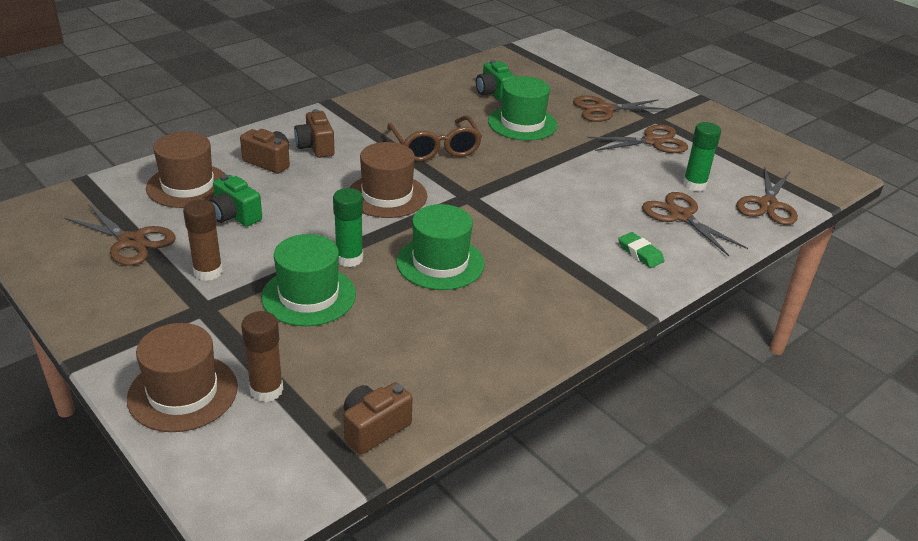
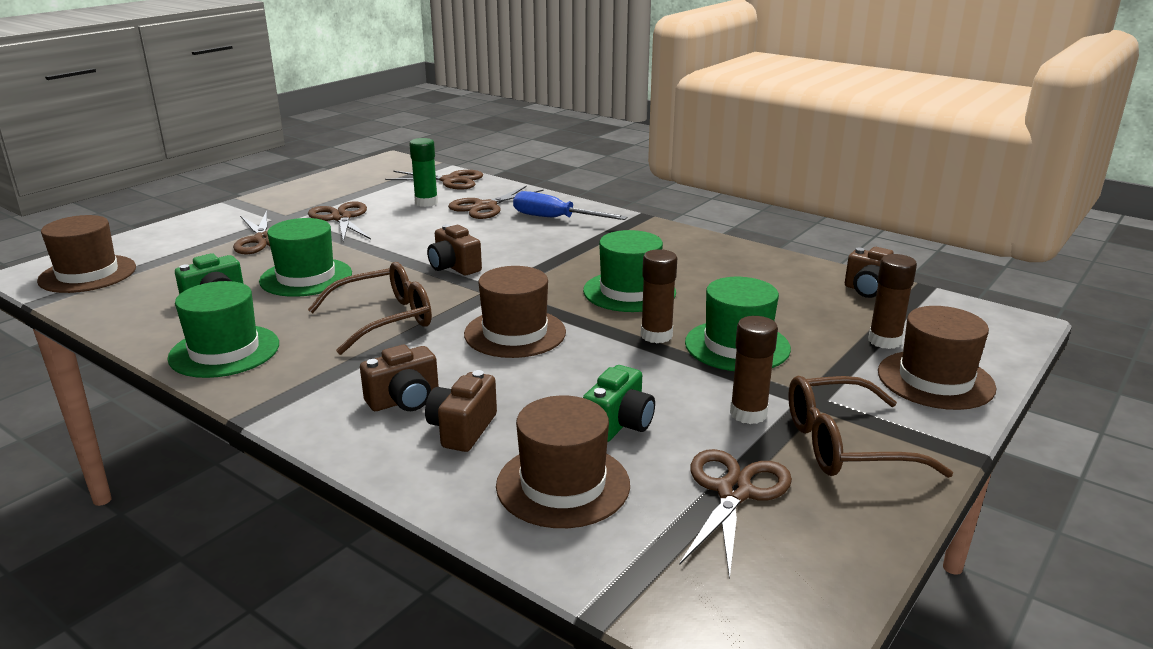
camera: 100 degrees left, 10 degrees down
(138, 304) = (845, 445): none -> brown glasses
(349, 258) = (656, 335): green glue stick -> brown glue stick
(413, 96) = (224, 351): none -> green hat
(524, 184) = (454, 267): none -> brown camera
(551, 55) = (87, 274): none -> brown hat
(640, 253) = (555, 219): green eraser -> blue screwdriver

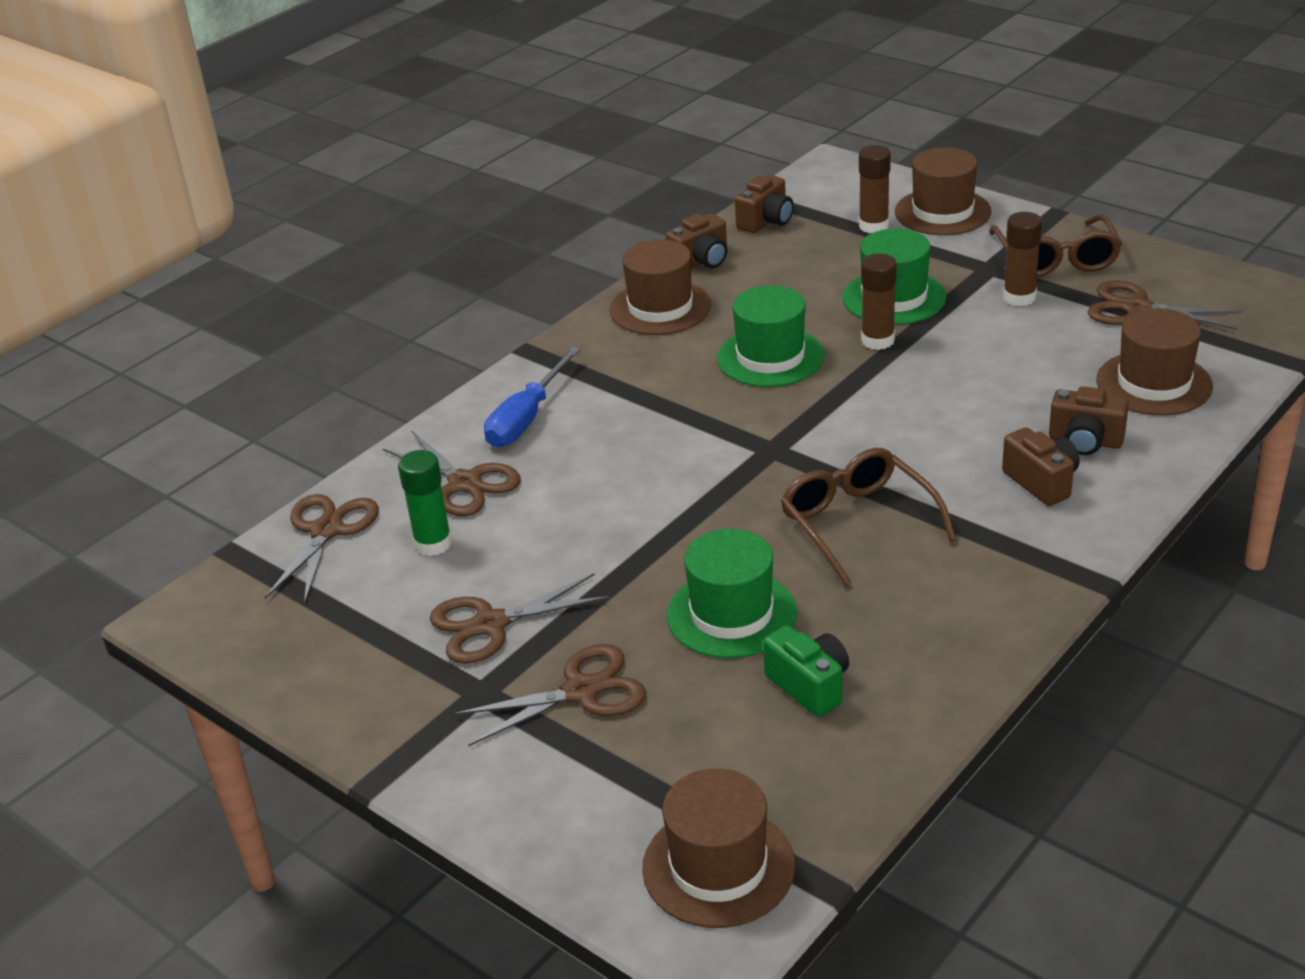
camera: 85 degrees left, 10 degrees up
(224, 351) = (958, 636): green hat -> none
(454, 267) = (697, 488): brown camera -> brown camera (701, 261)
(515, 333) = (883, 426): brown hat -> brown hat (660, 308)
(619, 424) = (1053, 359): green camera -> none

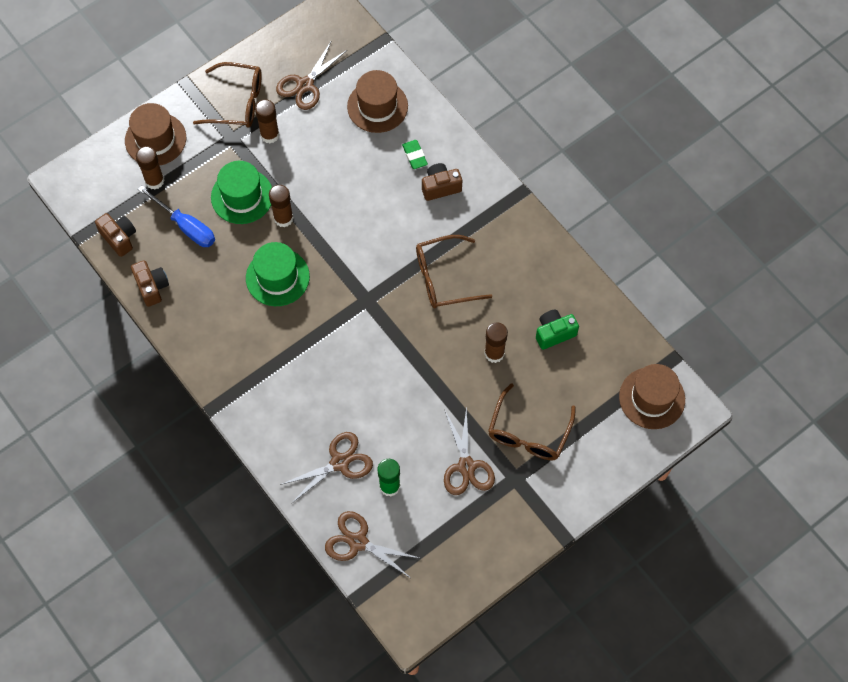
camera: 80 degrees left, 30 degrees up
(526, 418) = (287, 419): blue screwdriver -> blue screwdriver (186, 226)
(581, 691) = (528, 432): brown scissors -> brown glasses
(660, 308) = (197, 322): brown hat -> none
(731, 614) = (494, 353): green hat -> brown glue stick
(1085, 441) = (414, 156): brown camera -> green eraser

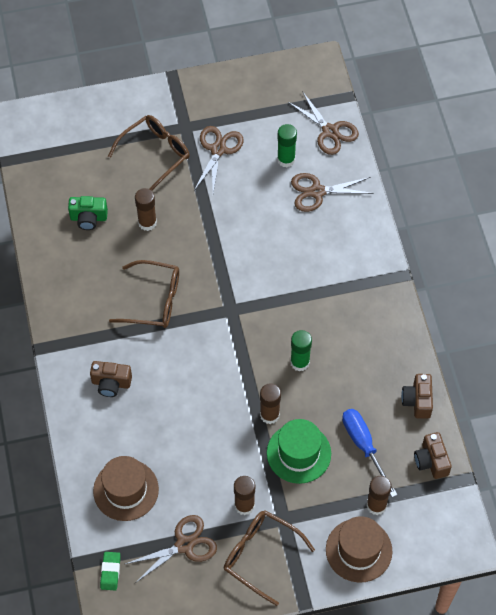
camera: 155 degrees left, 5 degrees down
(277, 277) = (300, 362): green hat -> green glue stick
(414, 156) = (118, 424): green eraser -> green eraser (110, 572)
(652, 398) = (43, 139): brown hat -> none

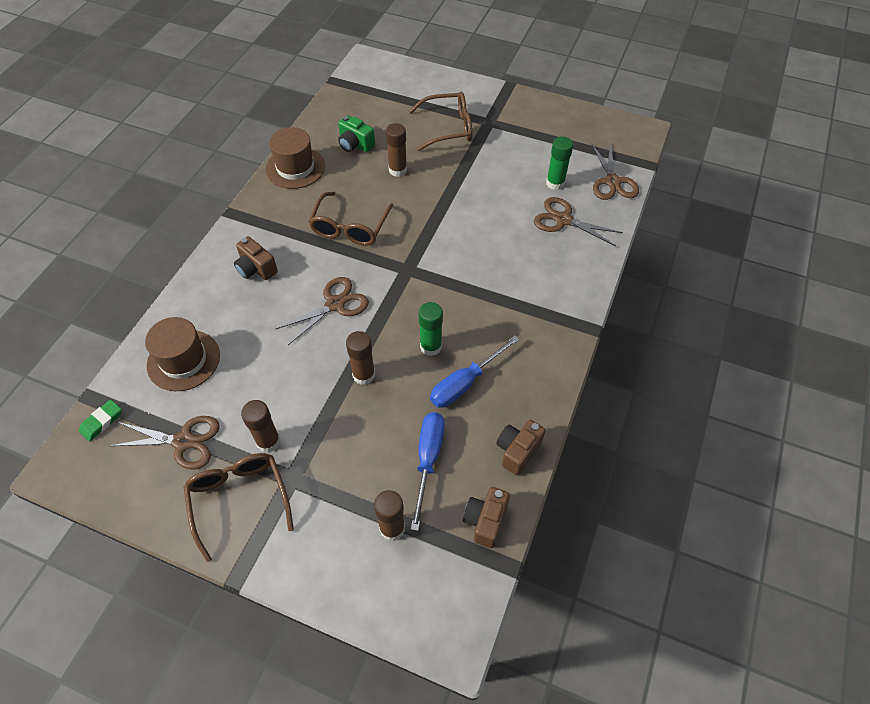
camera: 35 degrees right, 5 degrees down
(154, 301) = (350, 227): brown glasses -> brown glasses turned 60 degrees clockwise
(218, 150) = (502, 149): brown scissors -> brown scissors (335, 304)
(298, 453) = (360, 426): green hat -> none
(346, 375) = (465, 383): none -> blue screwdriver
(359, 550) = (336, 563): brown hat -> brown hat (295, 168)

